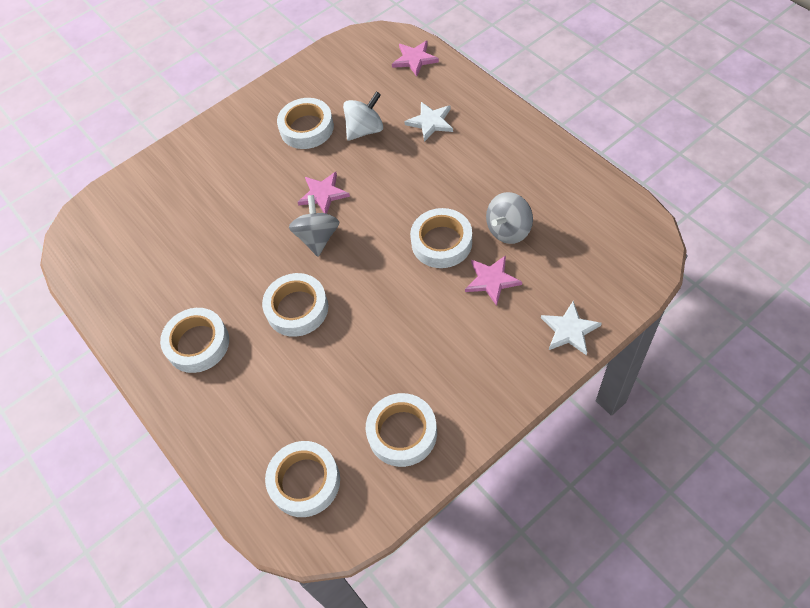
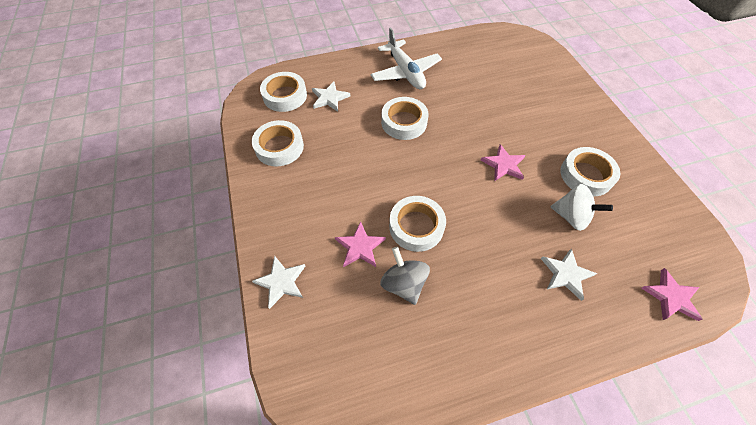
camera: 105 degrees right, 0 degrees up
(197, 343) = (405, 72): white tape -> white plane
(286, 417) = (329, 98): none -> white star
(318, 237) = (460, 149): grey spinning top -> none
(365, 130) = (571, 216): white spinning top -> white spinning top turned 45 degrees counterclockwise

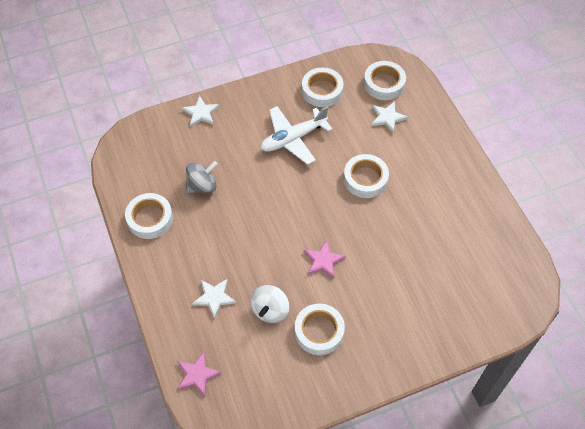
camera: 85 degrees right, 0 degrees up
(360, 247) = (231, 156): pink star -> none
(405, 72) = (438, 177): white plane -> white plane (293, 138)
(416, 226) = (251, 192): white tape -> white tape (150, 219)

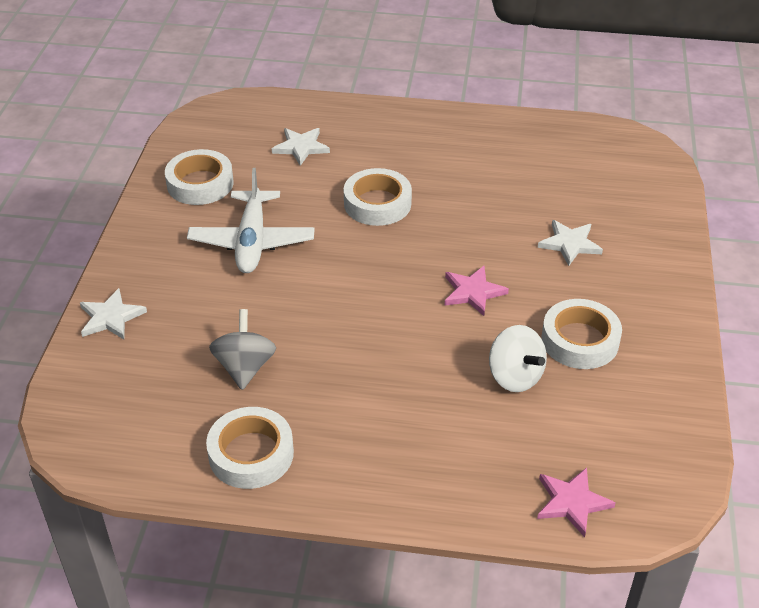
camera: 60 degrees left, 15 degrees down
(214, 297) = (452, 430): white star -> white star (570, 244)
(384, 84) = (246, 128): white tape -> none

